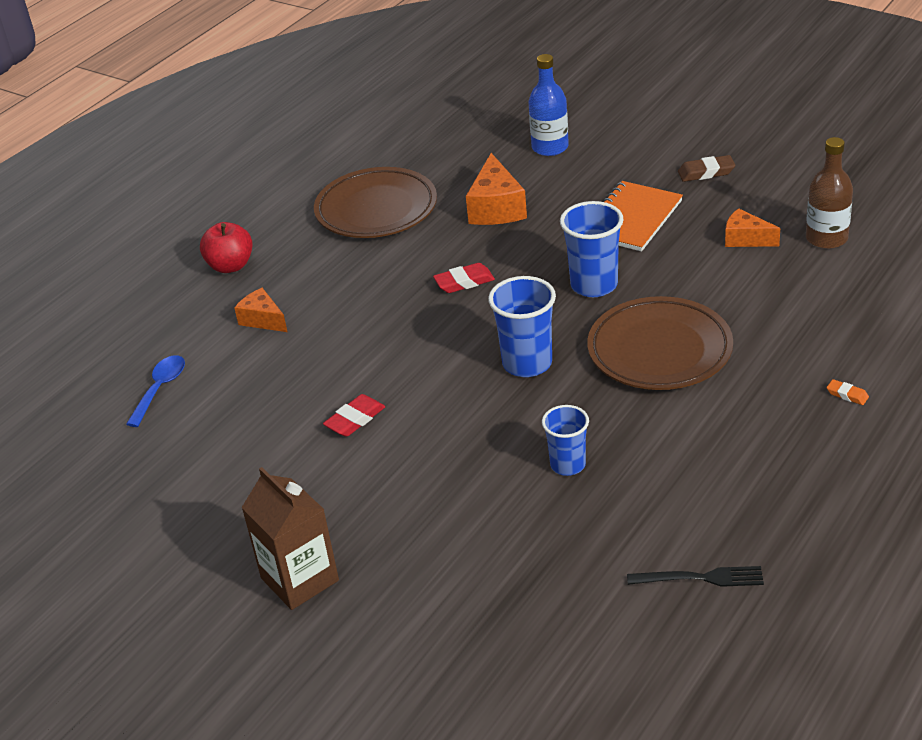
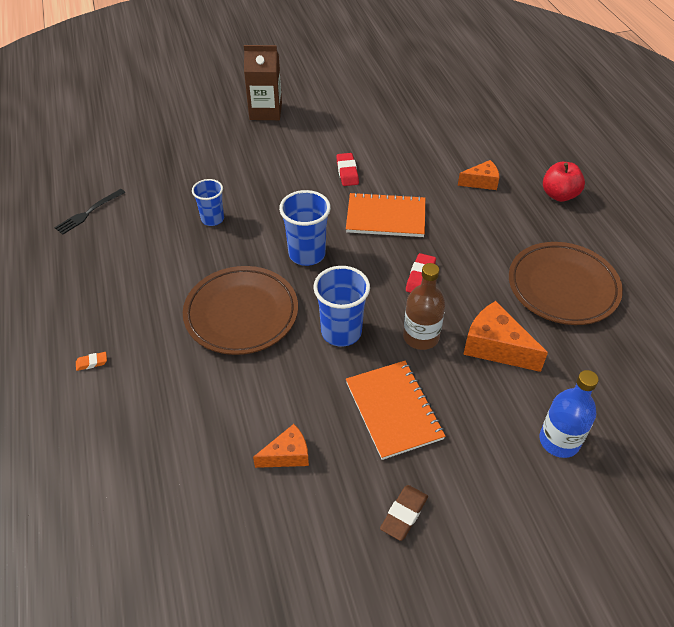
camera: 125 degrees right, 10 degrees up
(160, 389) = (458, 126): blue spoon -> none
(402, 348) = (386, 217): none -> orange notebook
(826, 238) = (225, 506): brown bottle -> brown bottle (421, 337)

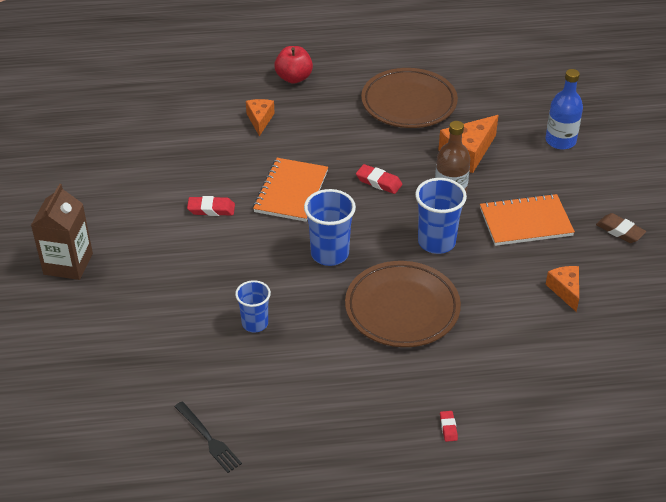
camera: 80 degrees left, 5 degrees down
(92, 363) = (448, 428): orange eraser -> red eraser

